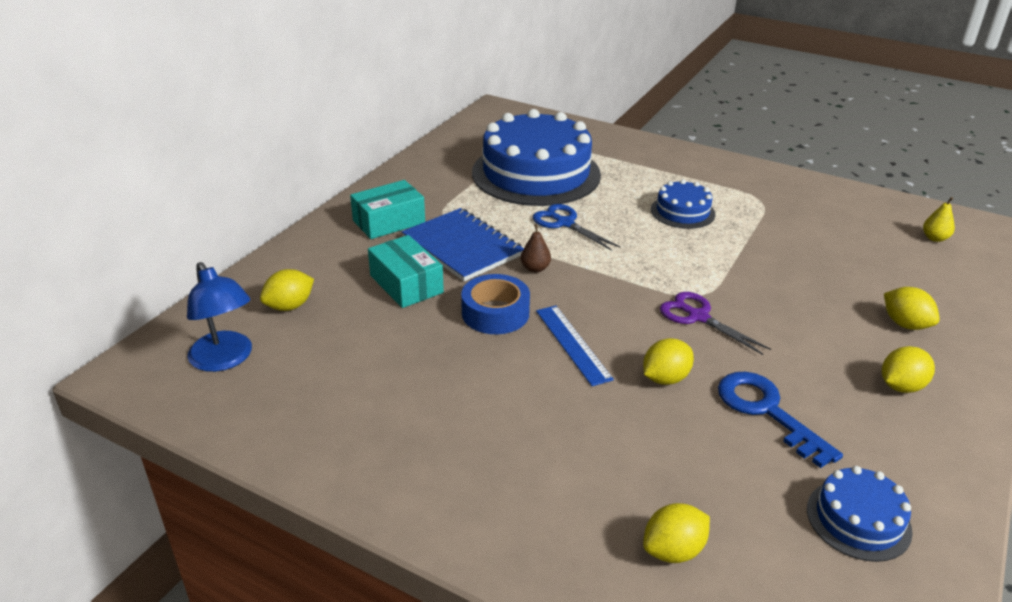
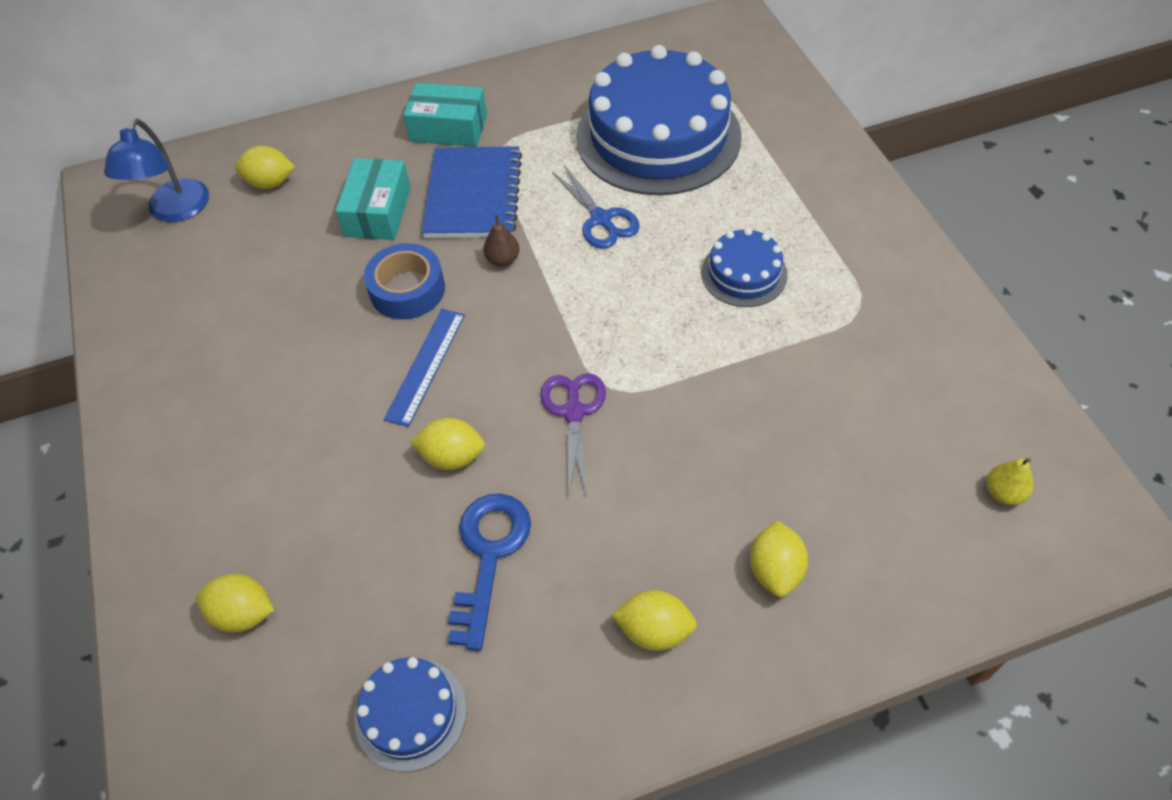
camera: 45 degrees right, 20 degrees up
(564, 223) = (601, 219): blue scissors -> blue scissors turned 150 degrees clockwise

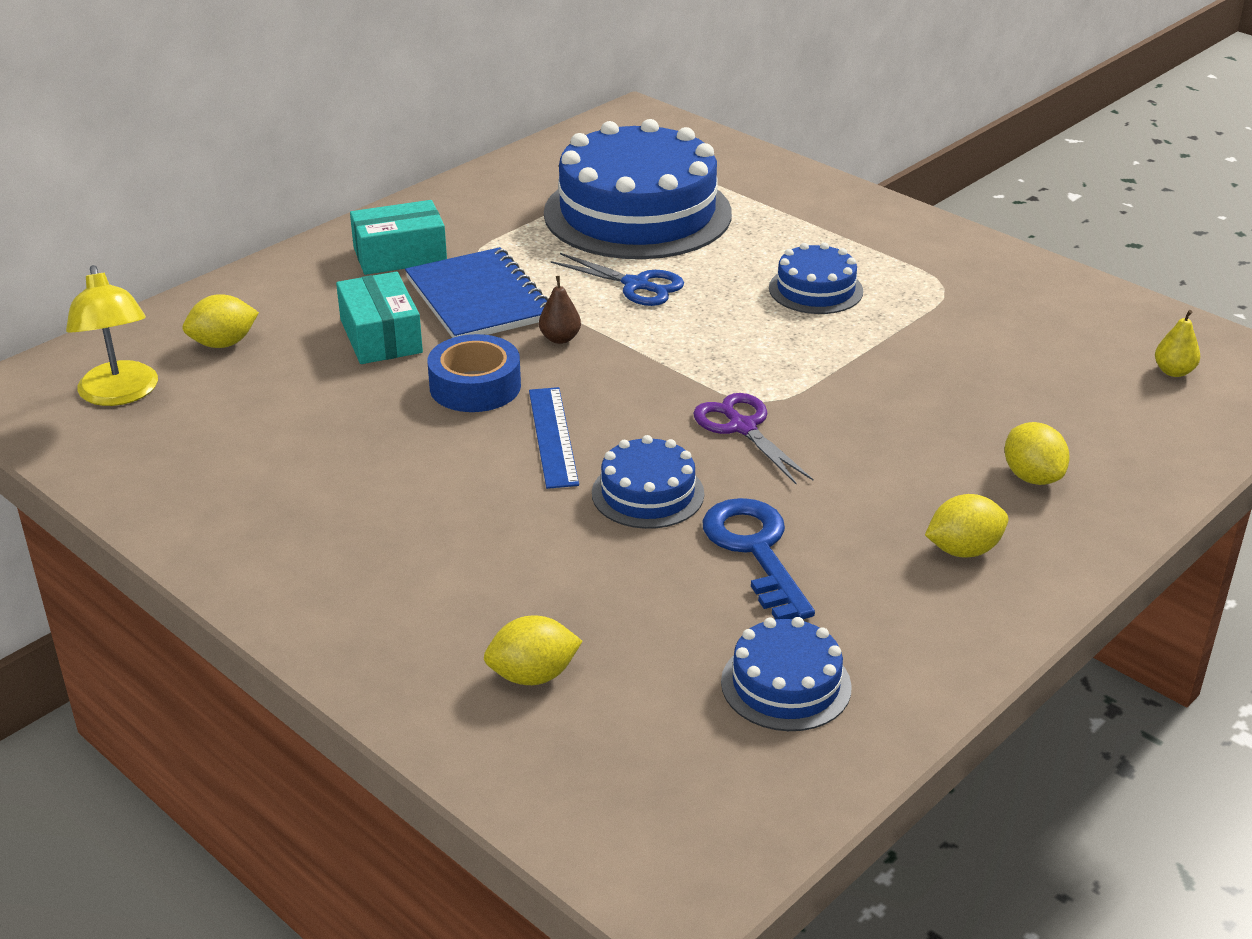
camera: 30 degrees left, 20 degrees down
(174, 211) = (120, 394): blue lamp -> yellow lamp
(452, 456) = (648, 493): yellow lemon -> blue cake

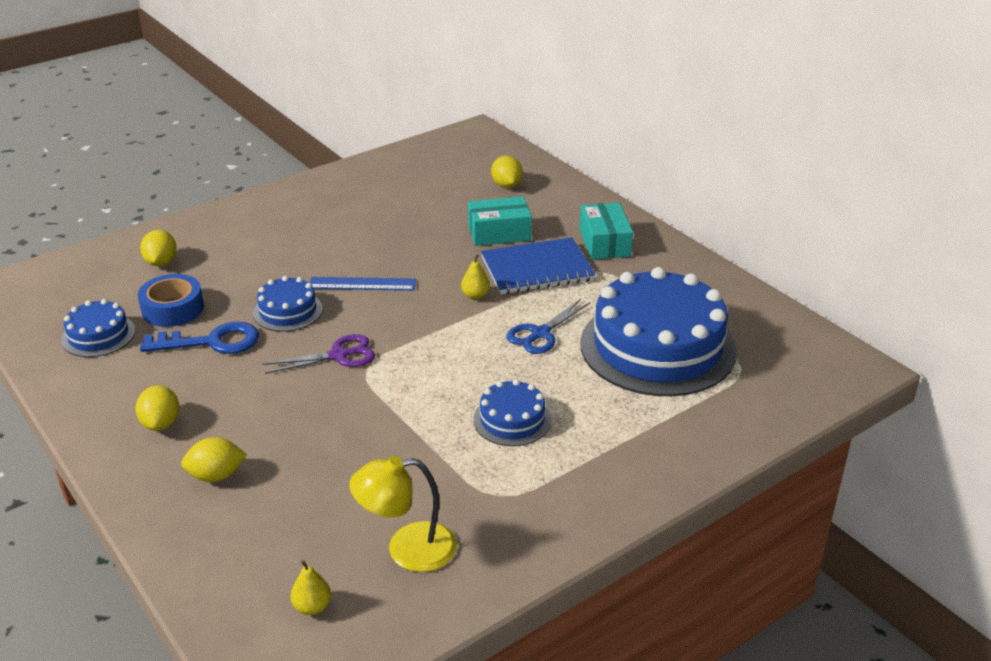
camera: 100 degrees right, 0 degrees up
(120, 394) = (463, 159): yellow lamp -> yellow lamp (407, 549)
(475, 386) = (429, 261): blue tape -> blue tape (173, 309)
(560, 338) = (475, 295): brown pear -> yellow pear

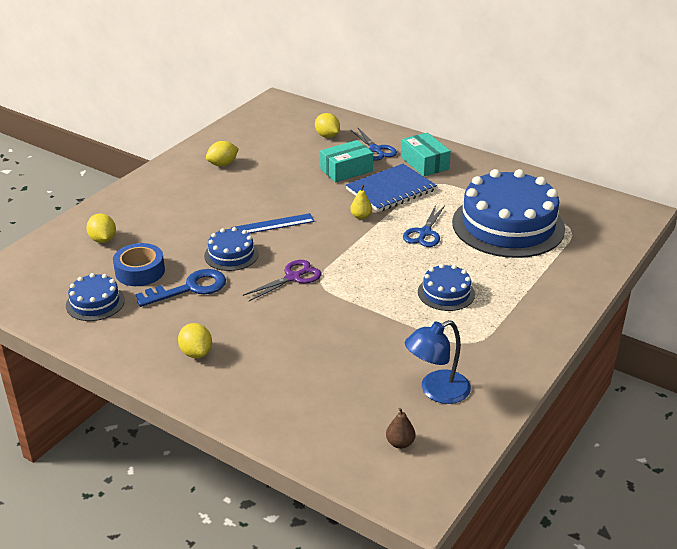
camera: 20 degrees left, 0 degrees up
(216, 475) = (266, 378): yellow lemon -> yellow lemon (223, 164)
(312, 607) = (400, 443): yellow pear -> brown pear
(407, 549) = (436, 391): yellow lamp -> blue lamp
(554, 213) = (375, 150): none -> blue scissors

